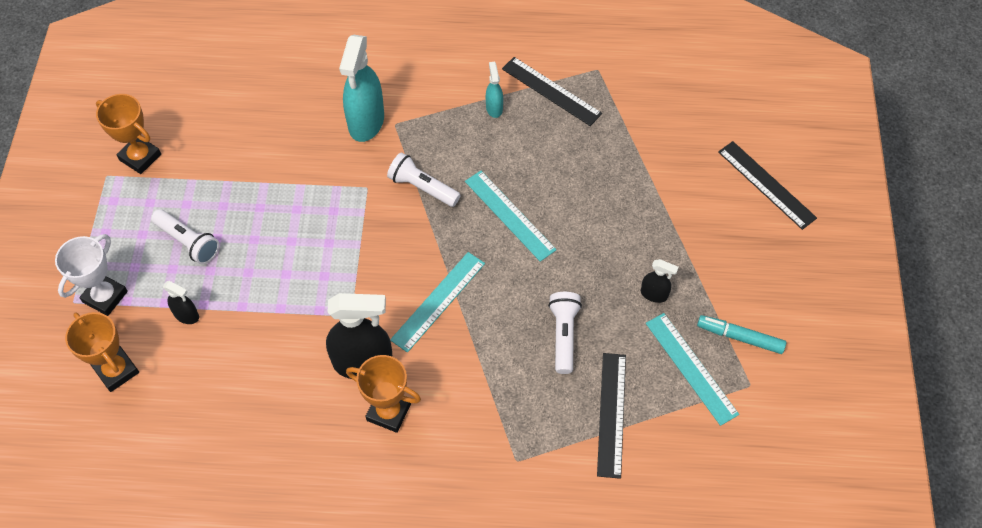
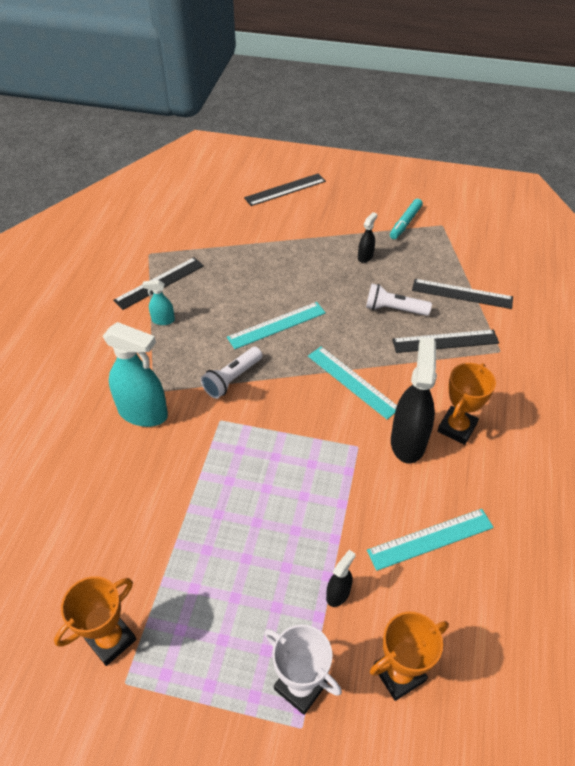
camera: 80 degrees left, 10 degrees down
(188, 242) = (245, 588): white flashlight -> none
(520, 396) = (445, 341): none -> black ruler
(691, 368) = (427, 249): turquoise ruler -> turquoise ruler (430, 539)

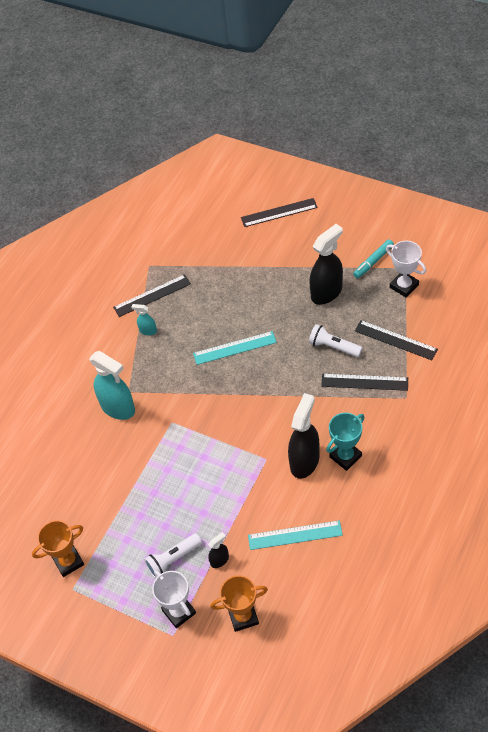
camera: 20 degrees right, 5 degrees up
(232, 379) = (188, 390): white flashlight -> white flashlight (173, 559)
(352, 381) = (279, 406): turquoise ruler -> none
(365, 257) = (326, 292): black spray bottle -> black spray bottle, size x2.08
(448, 241) = (404, 286): none -> white trophy
(457, 428) = (345, 456): orange trophy -> turquoise trophy

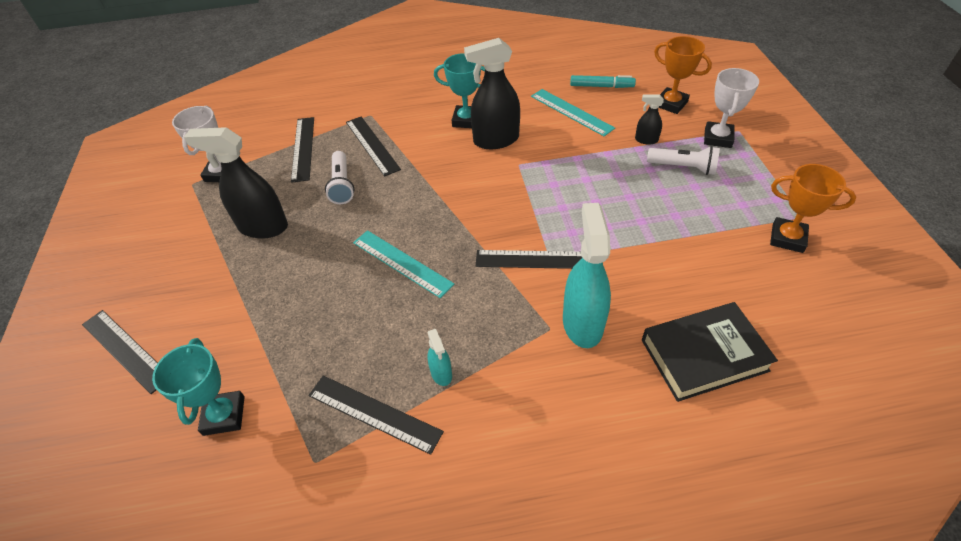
camera: 130 degrees left, 5 degrees down
(52, 447) = (704, 355): none -> black book
(177, 414) = (536, 259): none -> black ruler
(203, 241) = (224, 415): none -> turquoise trophy
(373, 262) = (192, 212): turquoise marker -> turquoise marker (601, 86)

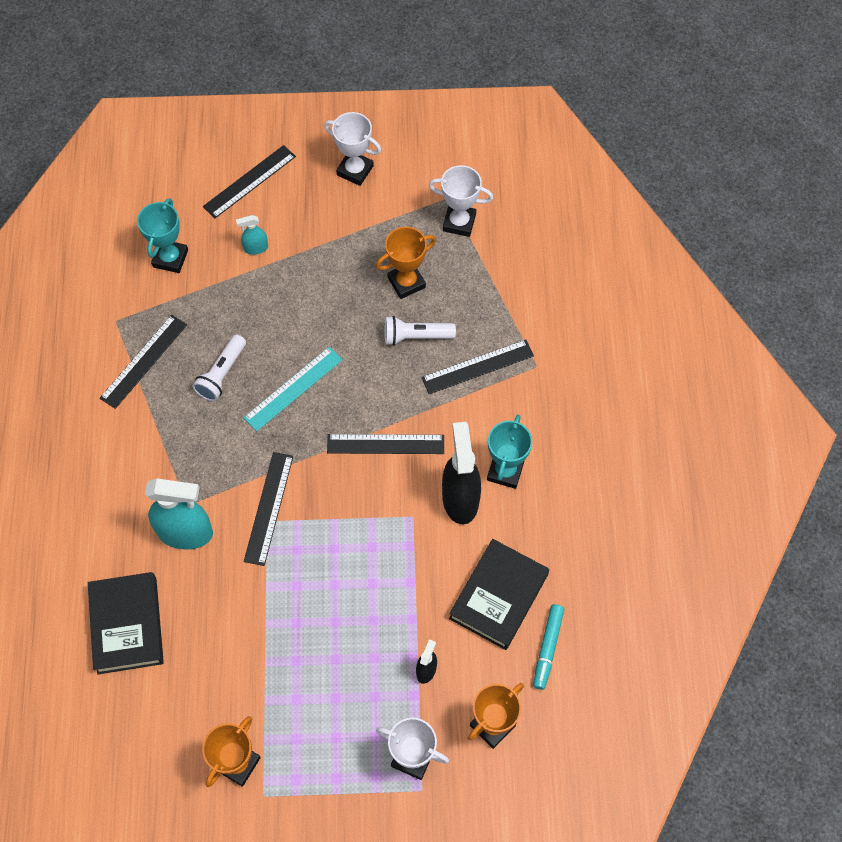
camera: 95 degrees right, 15 degrees up
(138, 255) = (355, 170): none -> white trophy
(224, 415) = (170, 258): turquoise trophy -> turquoise trophy turned 75 degrees counterclockwise
(263, 227) = (369, 268): black spray bottle -> none
(283, 199) = (406, 282): none -> orange trophy
(303, 148) = (486, 297): black ruler -> black ruler (385, 444)
(441, 373) = (166, 412): turquoise spray bottle -> turquoise spray bottle (256, 248)
(571, 112) = (498, 596): turquoise ruler -> black book
(683, 167) = (368, 696): white flashlight -> white flashlight (221, 374)

